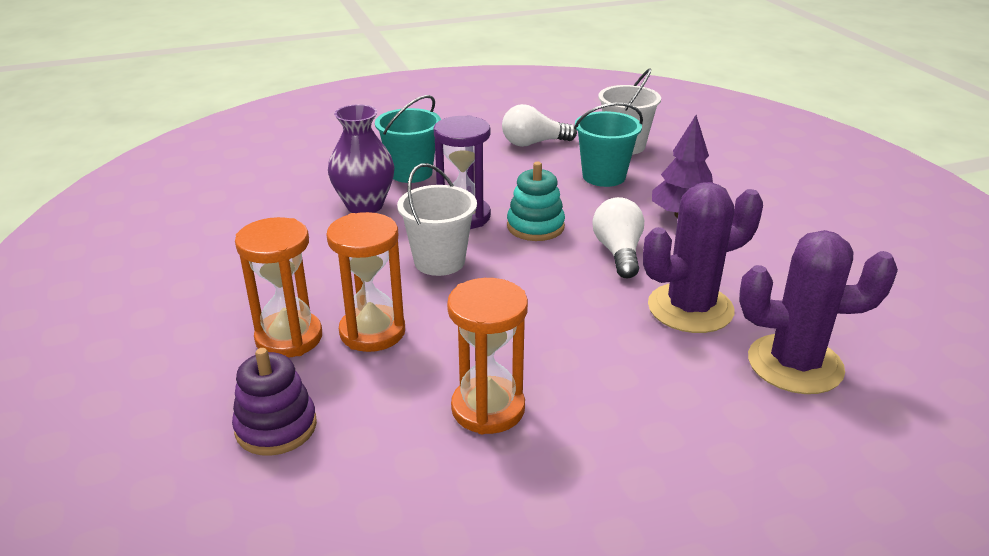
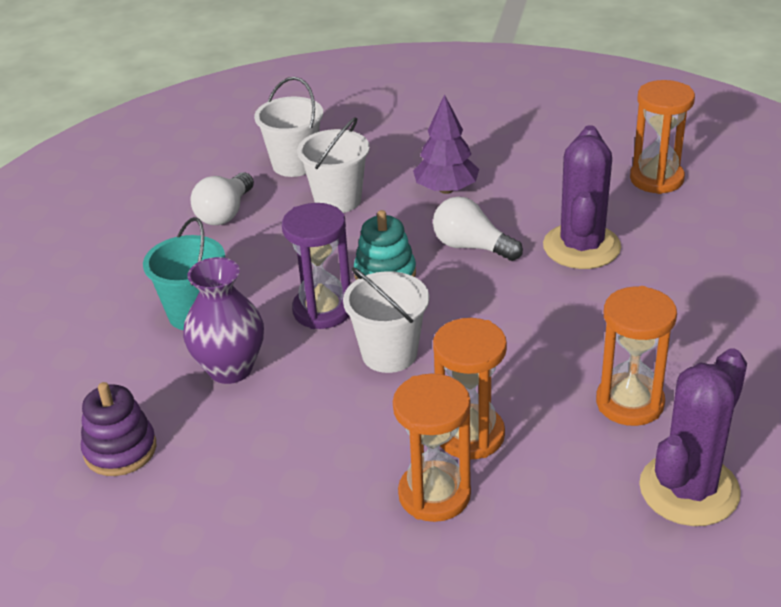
camera: 55 degrees left, 5 degrees up
(276, 427) = (567, 539): purple stacking toy -> purple stacking toy (120, 450)
(604, 176) = (338, 200): turquoise bucket -> white bucket
(795, 364) = (684, 233): purple cactus -> purple cactus (689, 489)
(862, 319) = (656, 179): none -> orange hourglass

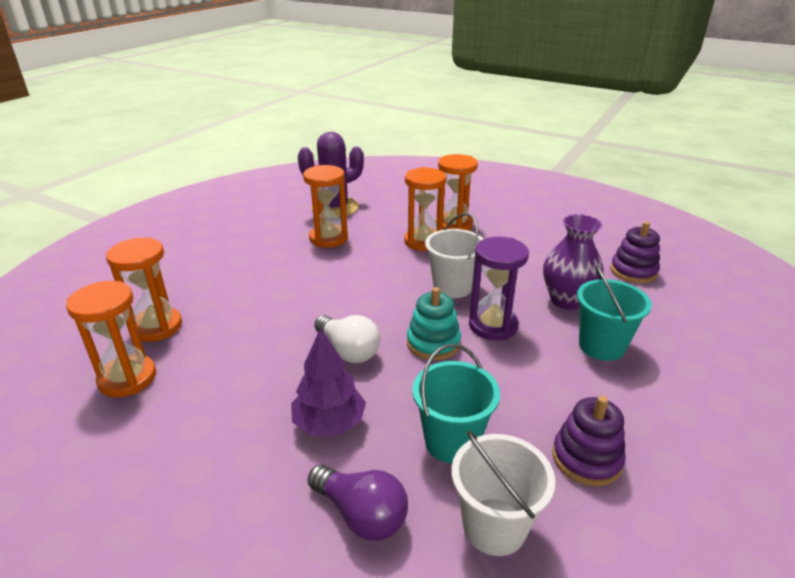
camera: 165 degrees left, 5 degrees down
(225, 213) = (586, 458): white light bulb -> purple stacking toy
(338, 200) = (452, 441): white bucket -> turquoise bucket
(387, 151) = (361, 514): none -> purple light bulb
(581, 247) = (263, 329): purple cactus -> none
(697, 223) = (157, 327): none -> orange hourglass

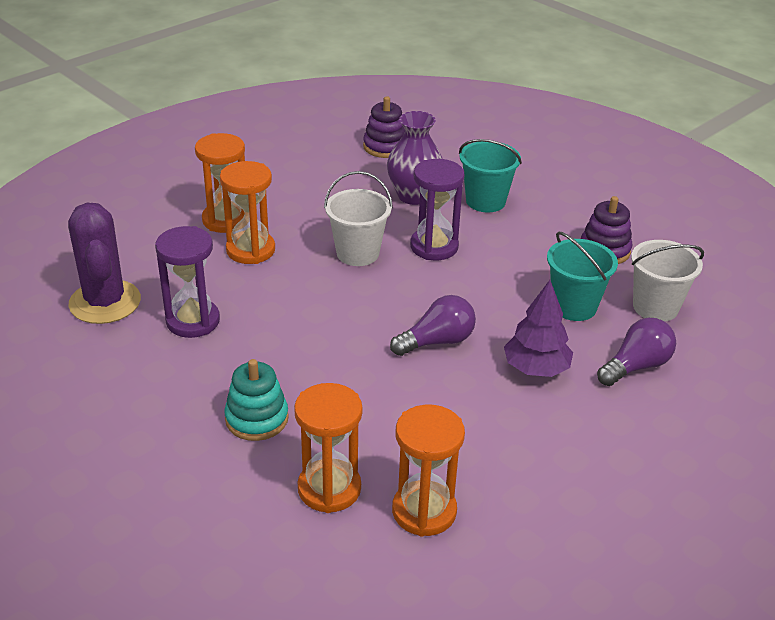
camera: 75 degrees left, 5 degrees up
(328, 238) = (193, 321): orange hourglass -> purple hourglass
(348, 351) = (437, 341): white light bulb -> purple light bulb
(433, 343) = (446, 287): turquoise stacking toy -> turquoise stacking toy (257, 418)

